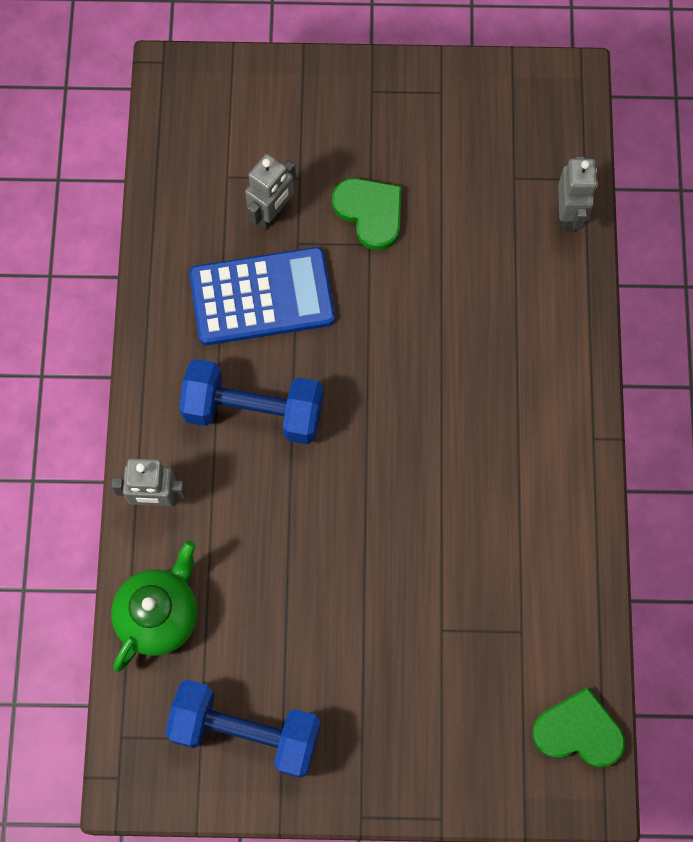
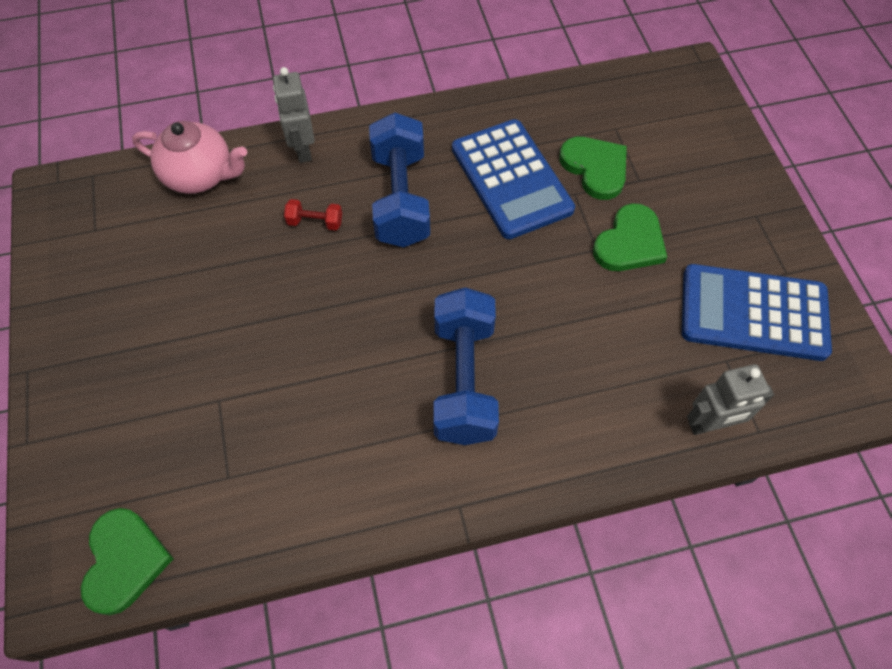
camera: 75 degrees right, 10 degrees down
(159, 615) = (201, 176): green teapot -> pink teapot
(246, 732) = (102, 261): blue dumbbell -> blue dumbbell (464, 380)
(259, 503) = (315, 222): none -> red dumbbell
(272, 213) = (595, 168): grey robot -> green heart
(474, 137) = (753, 313): none -> blue calculator

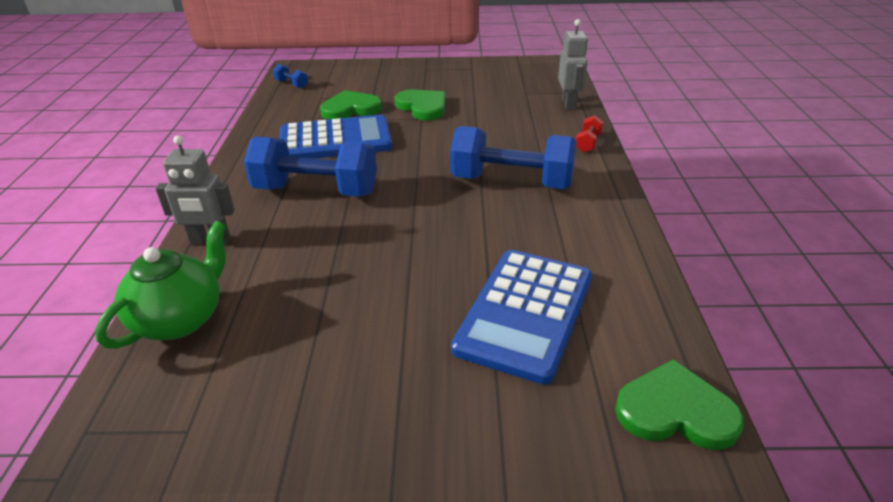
camera: 75 degrees left, 25 degrees down
(201, 176) = (181, 319): pink teapot -> green teapot
(315, 222) = (309, 241): red dumbbell -> red dumbbell (587, 143)
(641, 86) = (292, 84): none -> blue dumbbell
(753, 313) = (495, 81): blue calculator -> blue calculator (525, 313)

